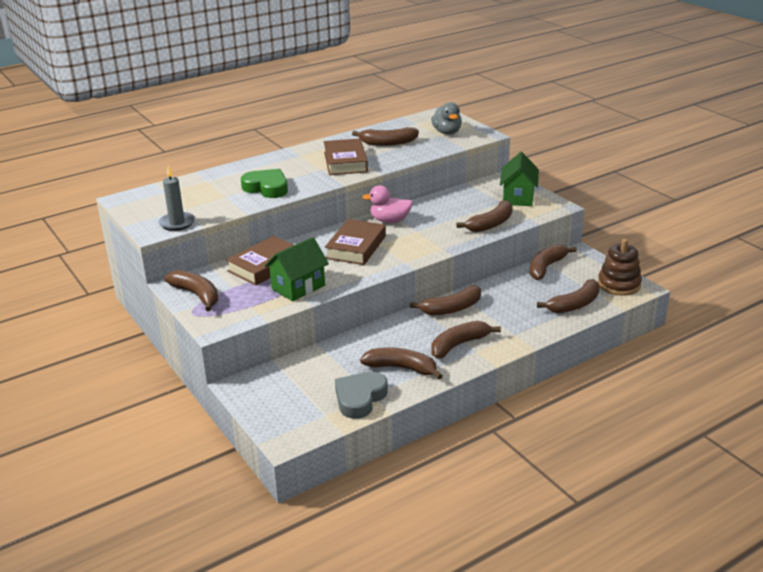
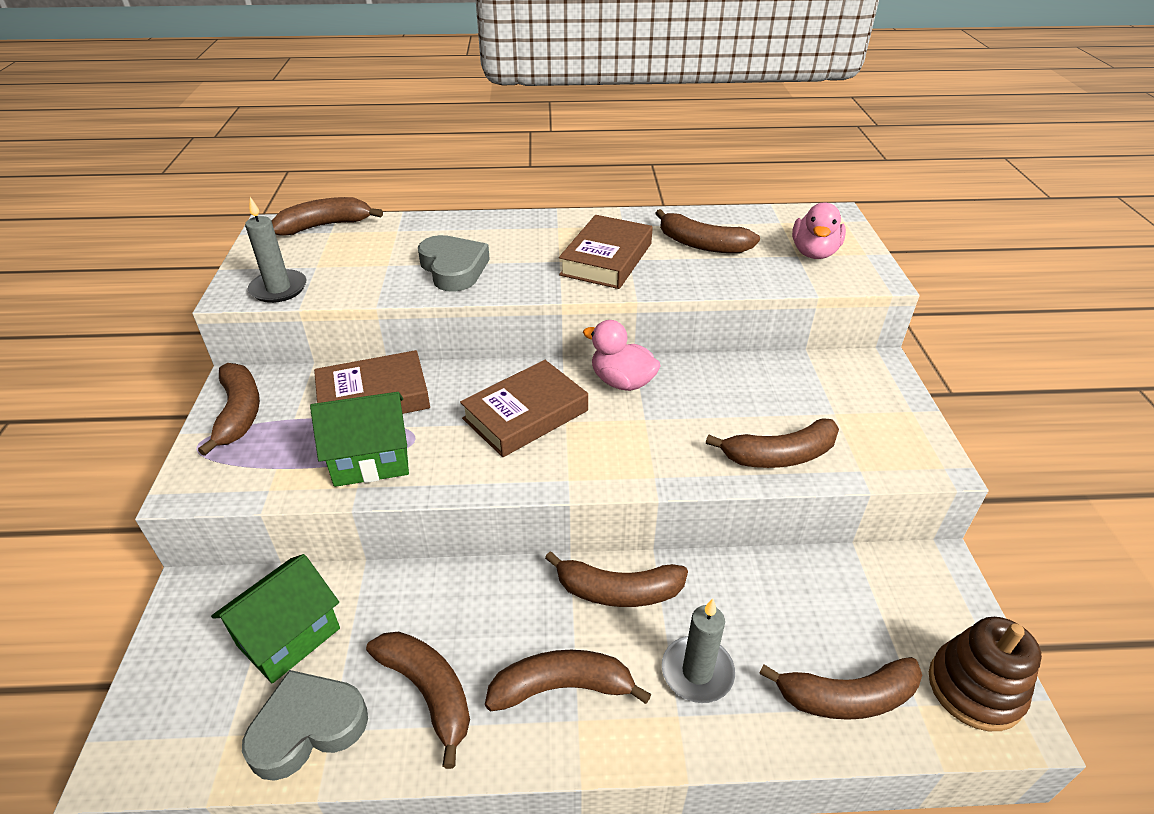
camera: 30 degrees right, 10 degrees up
(267, 188) = (453, 269): green heart -> grey heart
(447, 132) = (814, 253): grey duck -> pink duck
(510, 319) = (697, 672): none -> grey candle
(518, 197) = (873, 414): green house -> green house (289, 637)
(546, 267) = (853, 572): brown banana -> brown banana (325, 226)

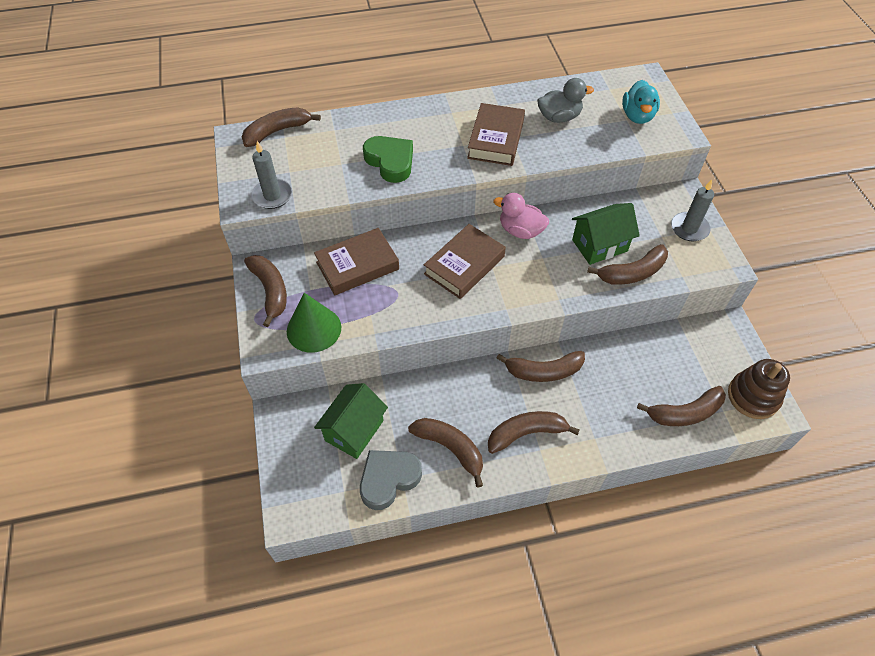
camera: 10 degrees left, 15 degrees up
(272, 469) = (314, 329): none -> green cone
(371, 460) = (375, 313): green house -> green house (599, 245)
(453, 269) = (390, 161): grey heart -> green heart
(697, 672) = (600, 412): grey candle -> grey candle (689, 228)
(702, 244) = (559, 117): brown banana -> grey duck
(814, 253) = (637, 116): pink duck -> turquoise duck

